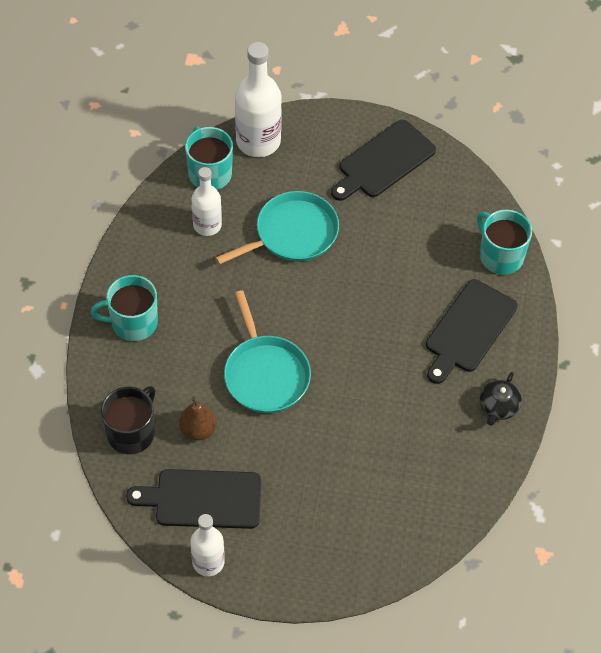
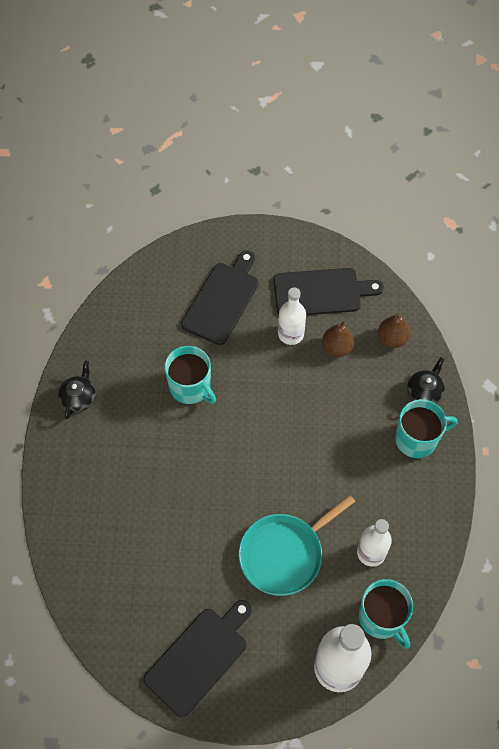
camera: 175 degrees right, 5 degrees up
(111, 369) = (424, 391): none -> black teapot
(131, 432) = (392, 339): black mug -> brown pear
(208, 562) = (307, 247): white bottle -> white bottle (291, 334)
(265, 374) = (288, 403): turquoise pan -> none
(469, 329) = (105, 469): black cutting board -> black cutting board (222, 300)
(500, 256) = (74, 554): turquoise mug -> turquoise mug (191, 387)

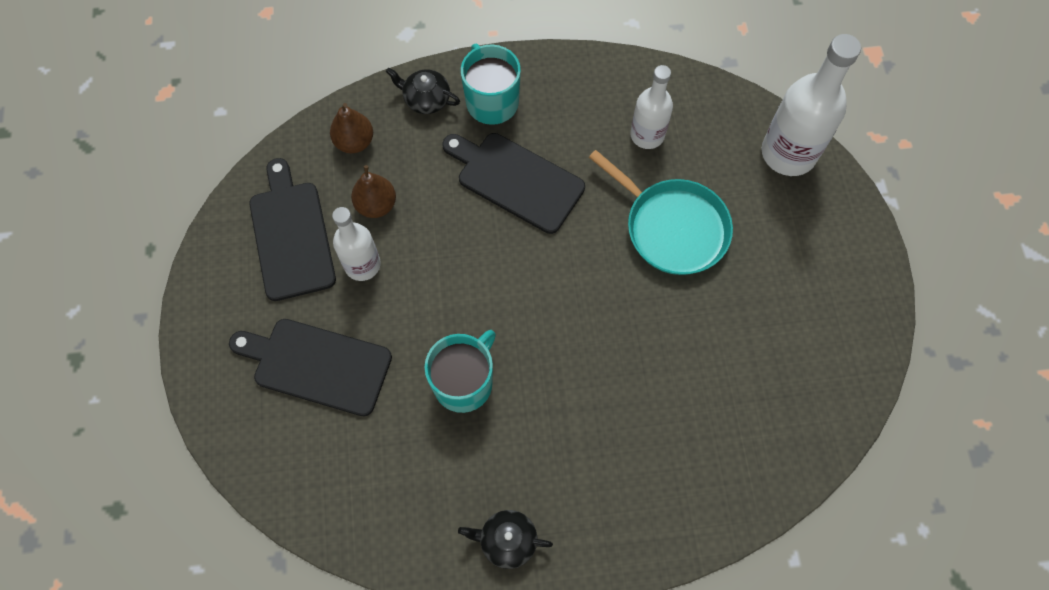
camera: 100 degrees left, 5 degrees up
(199, 657) = (824, 302): black cutting board -> black cutting board (516, 180)
(382, 617) = (719, 116): turquoise mug -> none

